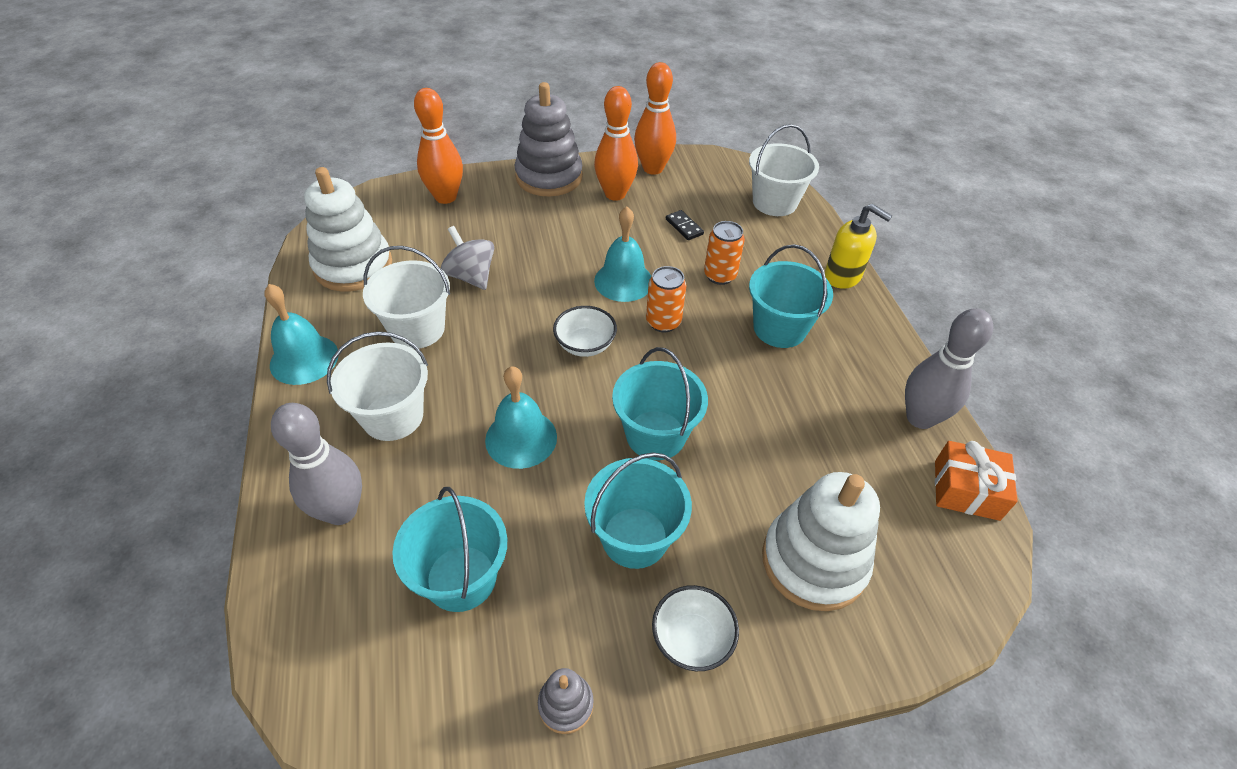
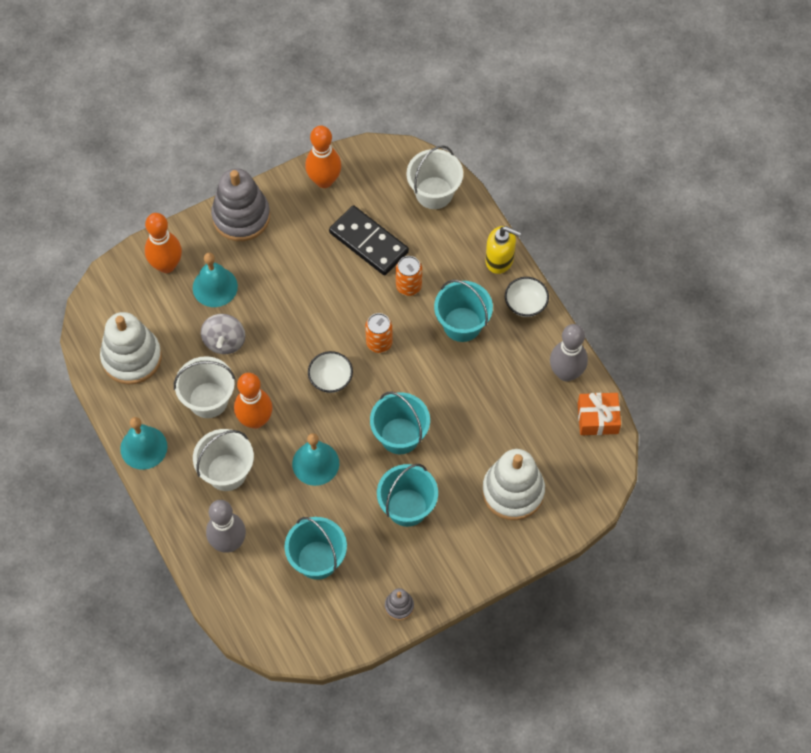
camera: 15 degrees left, 15 degrees up
(471, 276) = (224, 341): grey spinning top -> grey spinning top turned 120 degrees counterclockwise
(615, 194) = (302, 221): orange bowling pin -> orange bowling pin (255, 420)
(623, 281) = (339, 312): turquoise bell -> turquoise bell (215, 287)
(684, 227) = (368, 242): black domino -> black domino, size x2.32
(692, 639) = (455, 555): white bowl -> white bowl (525, 304)

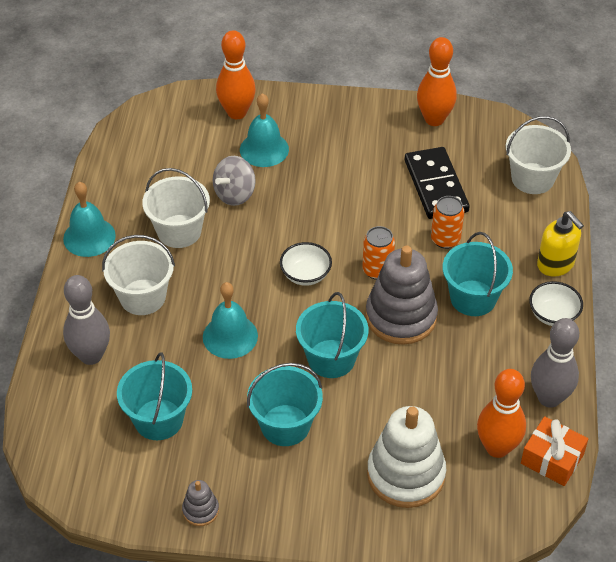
camera: 35 degrees right, 15 degrees down
(131, 357) = (143, 164): white stacking toy -> none
(241, 216) = (334, 109): grey stacking toy -> grey stacking toy (401, 316)
(255, 420) = (206, 270): orange bowling pin -> orange bowling pin (497, 448)

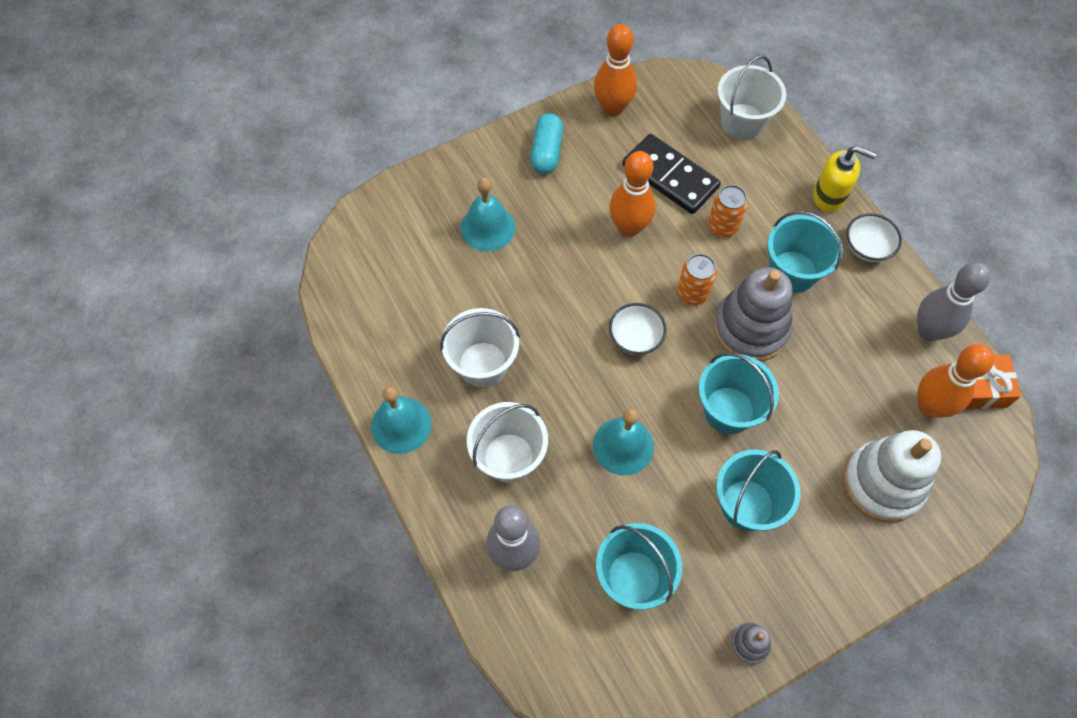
camera: 35 degrees left, 15 degrees up
(235, 194) = (501, 292): grey spinning top -> none
(237, 112) = (429, 202): orange bowling pin -> orange bowling pin (629, 227)
(354, 123) = (546, 152): none -> turquoise capsule

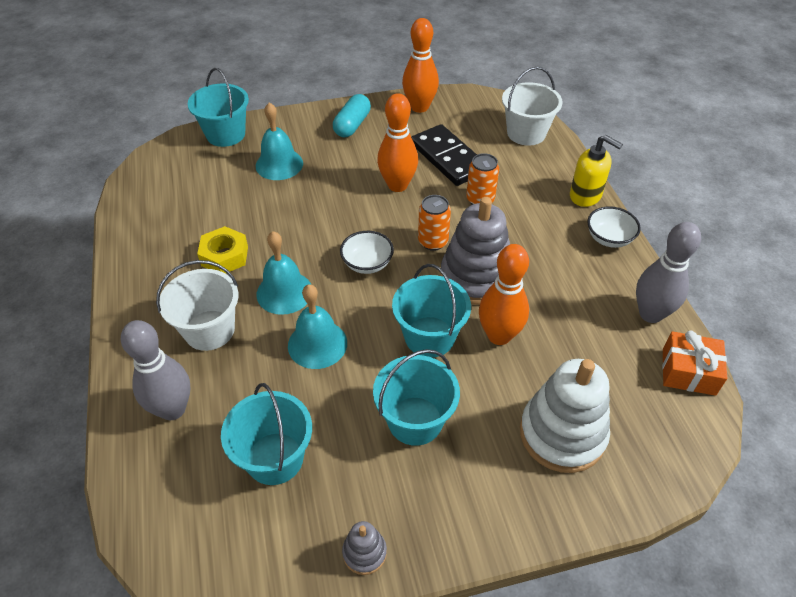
camera: 15 degrees right, 15 degrees down
(401, 425) = (131, 285): turquoise bell -> turquoise bell (284, 292)
(483, 364) = (224, 256): white bucket -> yellow nut
(792, 272) = (532, 243): turquoise bucket -> turquoise bucket (225, 134)
(930, 406) = (633, 377): orange bowling pin -> orange bowling pin (499, 335)

